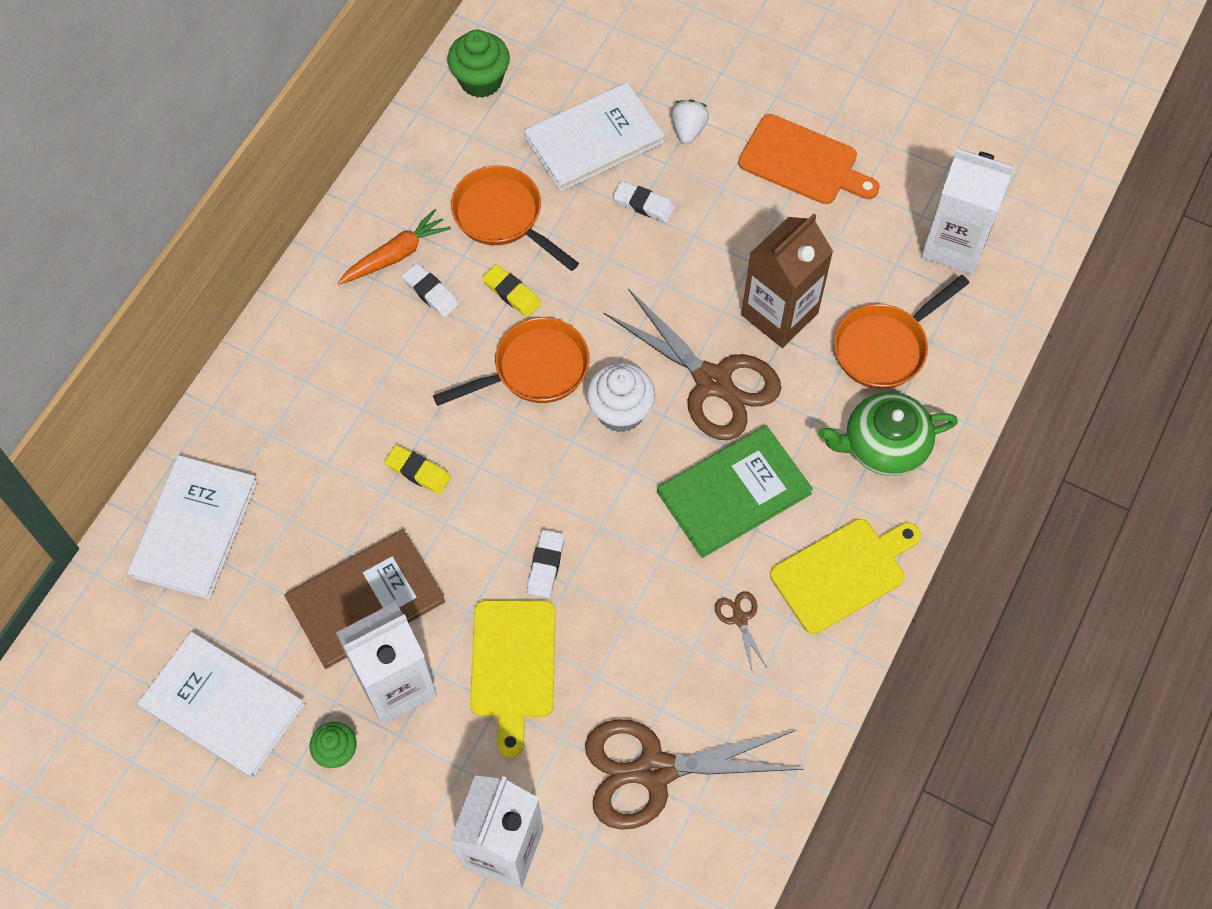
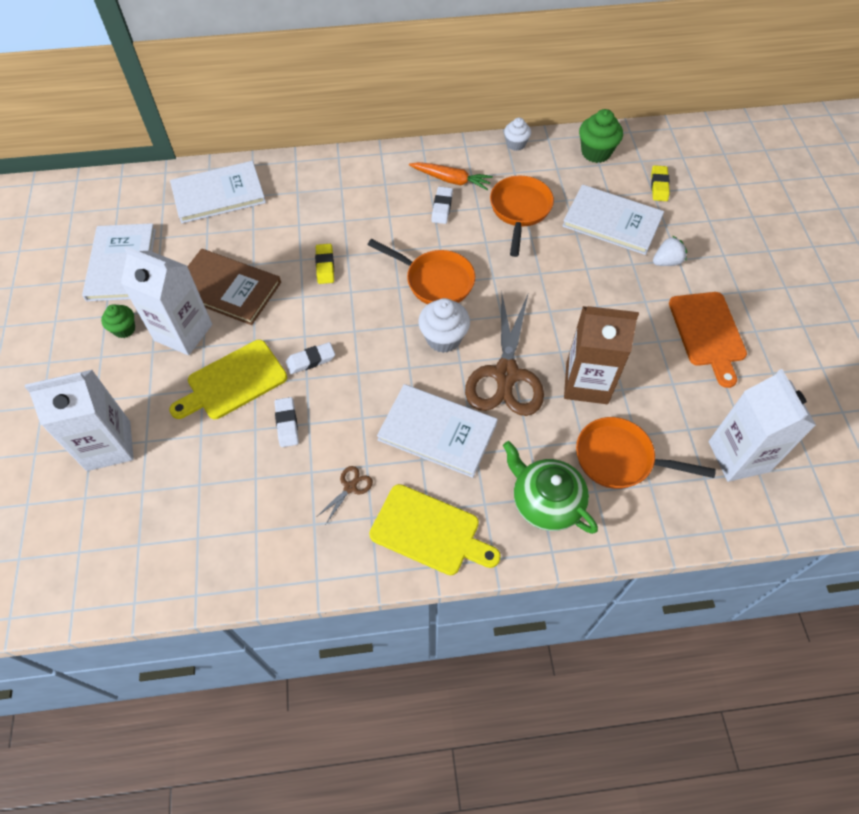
camera: 55 degrees right, 5 degrees down
(397, 150) = (516, 144): none -> white cupcake
(511, 293) = (475, 242): yellow eraser -> yellow eraser (659, 186)
(643, 204) = (593, 269): white eraser -> white eraser (287, 424)
(655, 770) = (210, 500): brown scissors -> none
(734, 493) = (437, 432): green book -> white book

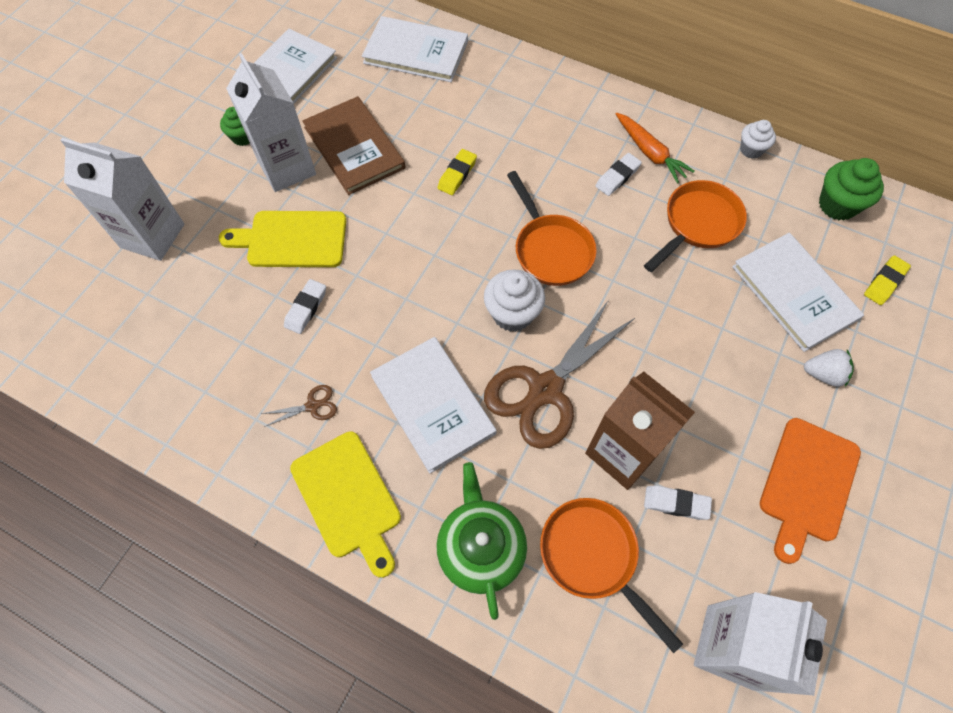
camera: 35 degrees right, 5 degrees up
(311, 360) = (373, 260): white eraser -> white eraser (676, 503)

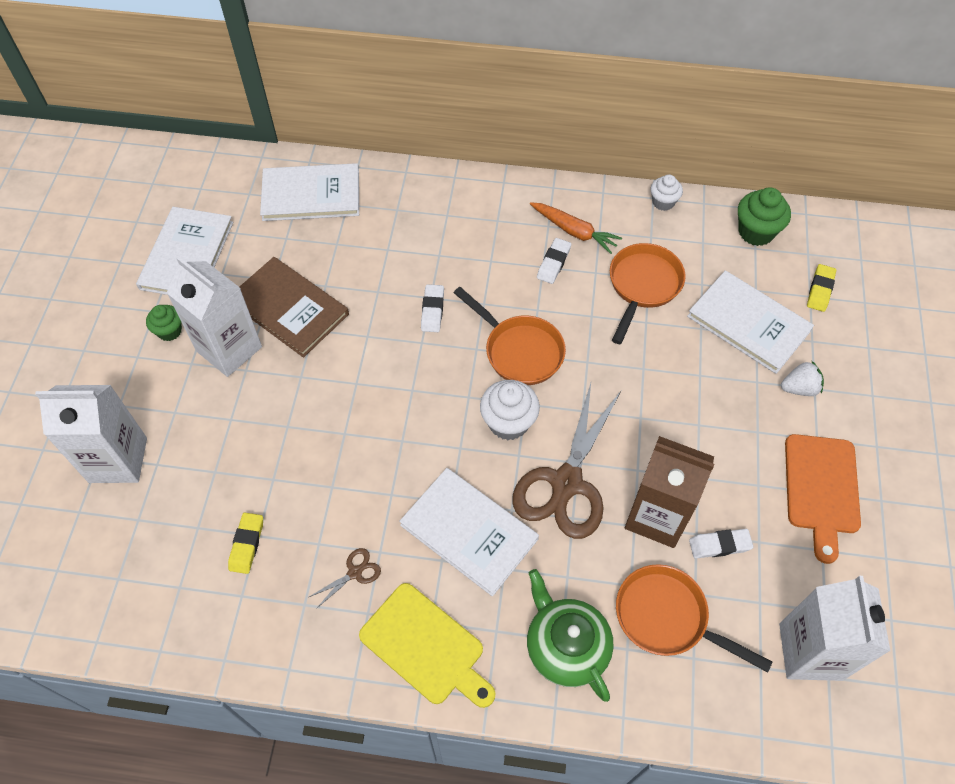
camera: 20 degrees left, 5 degrees down
(292, 239) = (265, 419): yellow cutting board -> none
(306, 308) = (308, 481): white eraser -> white eraser (432, 310)
(457, 174) = (402, 305): yellow eraser -> yellow eraser (246, 544)

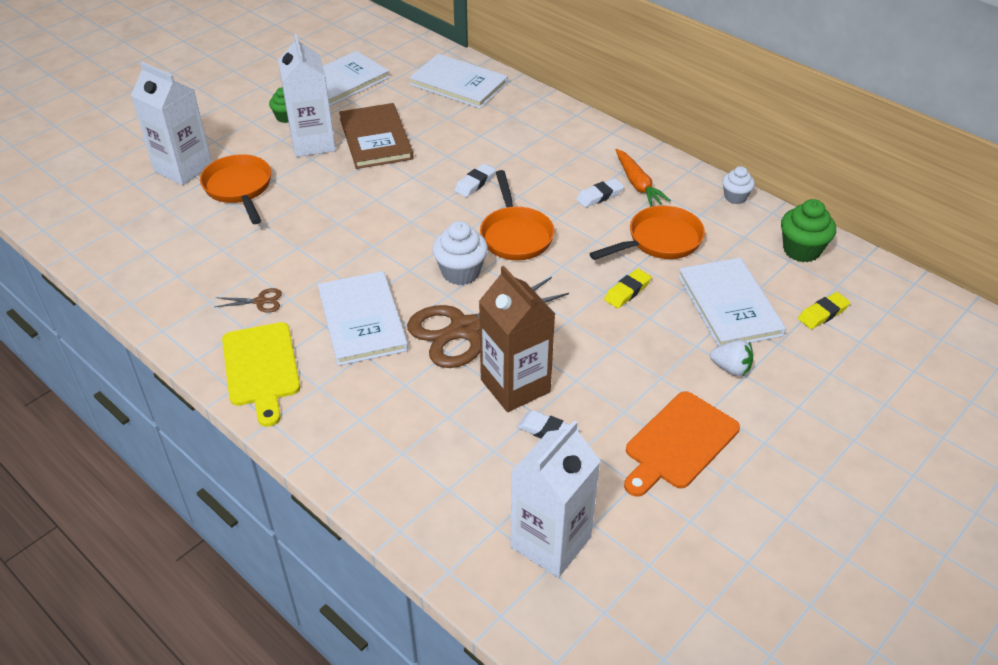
camera: 35 degrees right, 15 degrees down
(246, 544) = (210, 250): yellow eraser -> yellow eraser (627, 291)
(566, 646) = (358, 424): green teapot -> none
(667, 618) = (454, 452): orange pan -> orange pan (239, 189)

